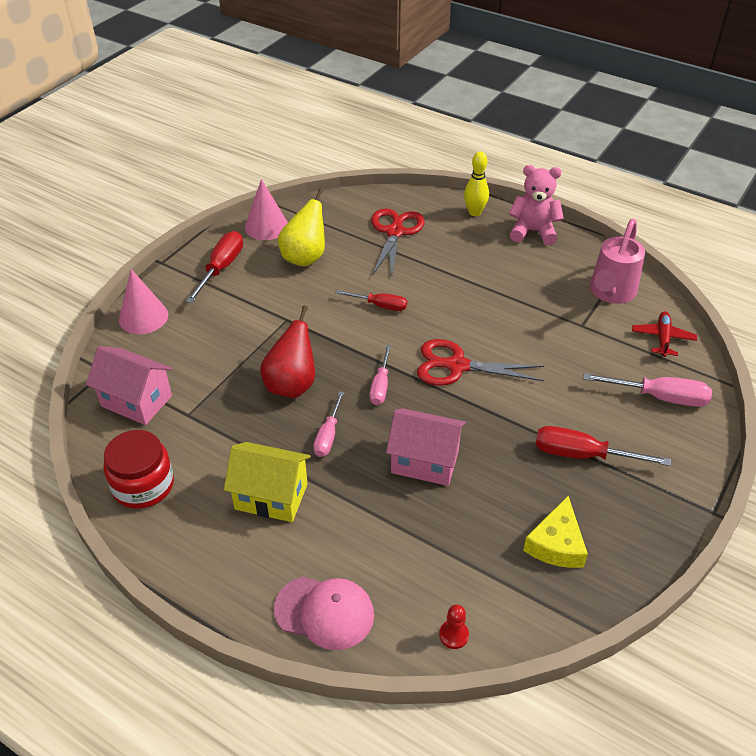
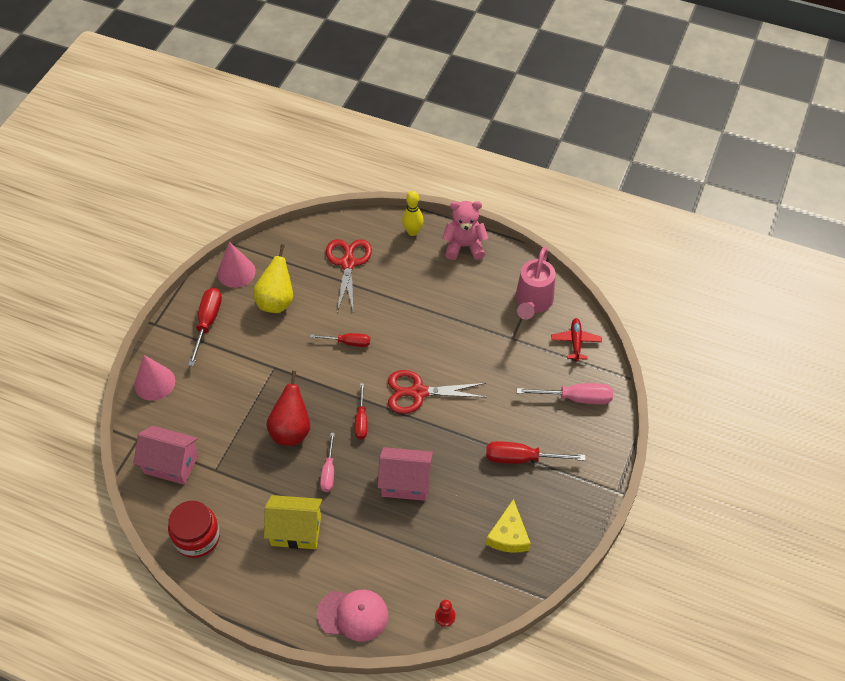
camera: 10 degrees left, 10 degrees up
(380, 386) = (361, 420): pink screwdriver -> red screwdriver

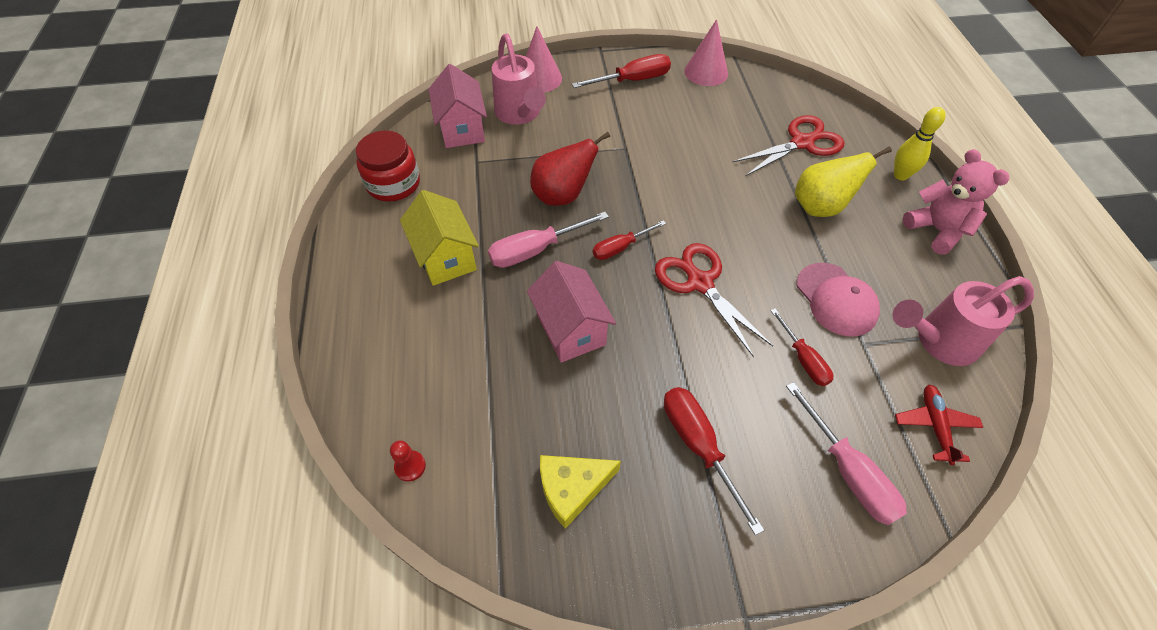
camera: 60 degrees right, 0 degrees up
(186, 417) = (520, 115): none -> pink watering can
(276, 301) = (702, 113): yellow pear -> yellow pear (820, 207)
(328, 472) = (535, 250): pink screwdriver -> pink screwdriver, size x1.53
(348, 342) = (707, 189): red screwdriver -> red screwdriver (803, 359)
(353, 615) = (366, 362): pink cap -> pink cap (836, 299)
(575, 342) = (934, 426): red plane -> red plane turned 60 degrees counterclockwise

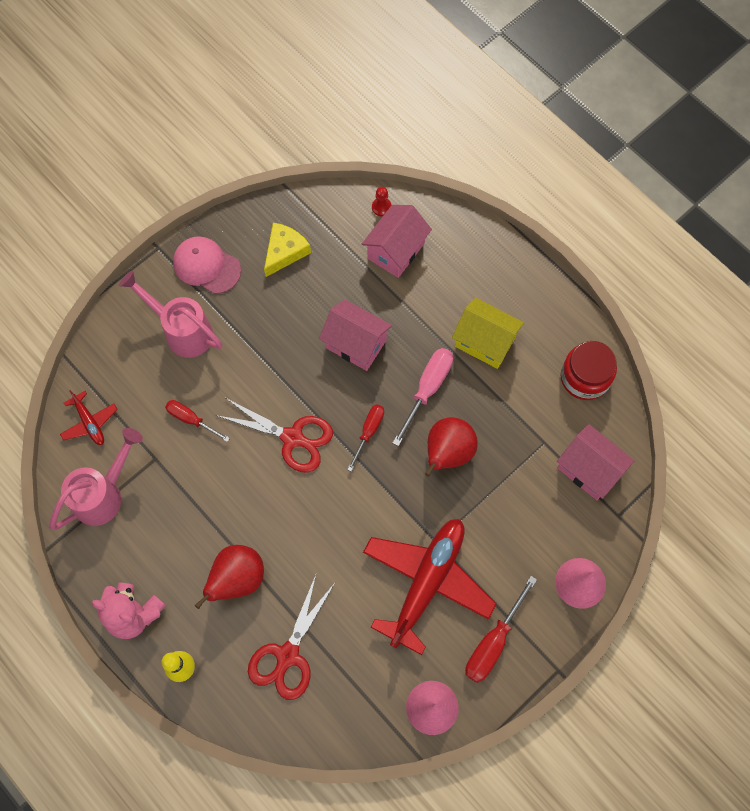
camera: 145 degrees right, 15 degrees up
(443, 400) = (396, 251): none -> pink house
(520, 115) = (556, 520): pink watering can -> pink watering can (182, 330)
(654, 130) = (427, 582): none -> red plane
(698, 446) = (228, 319): red screwdriver -> none
(820, 207) = (237, 579): yellow pear -> red pear
(836, 299) = (188, 486): pink cap -> pink cap (206, 266)
(848, 472) = (133, 358): pink screwdriver -> none

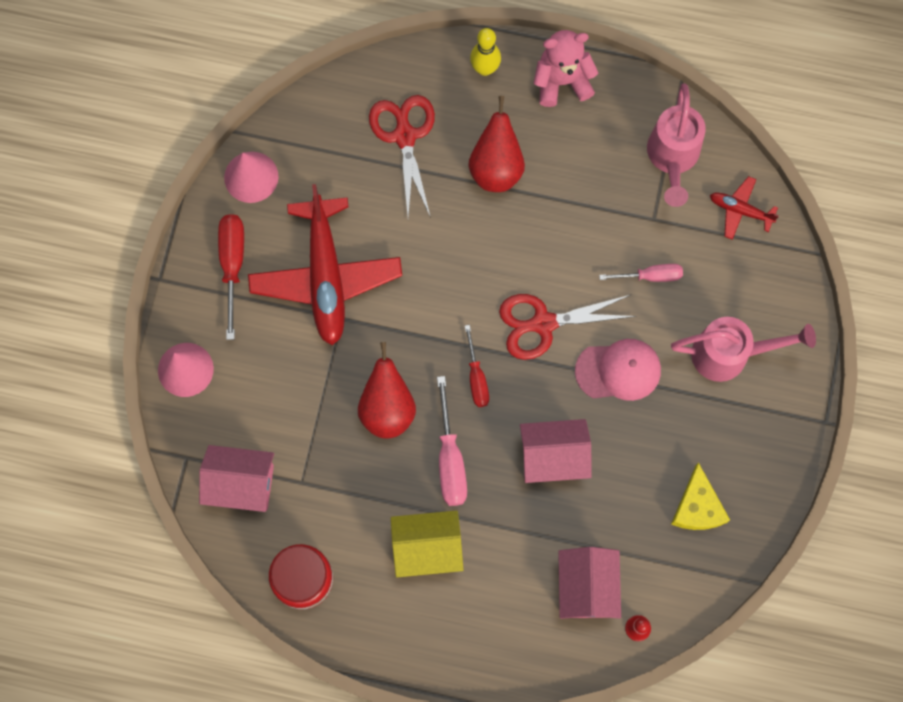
camera: 145 degrees right, 5 degrees up
(191, 419) = (651, 276): red screwdriver -> pink screwdriver
(206, 266) = (762, 436): pink cap -> pink cap (618, 370)

